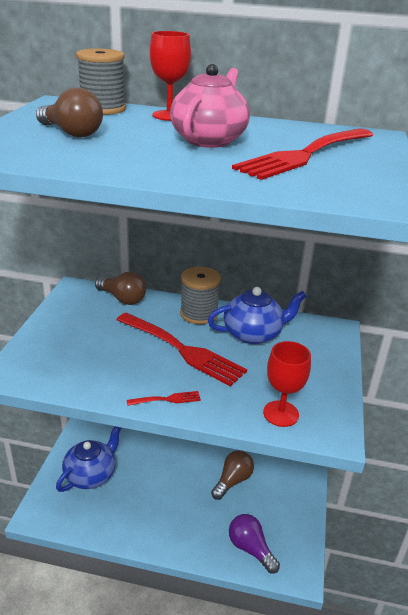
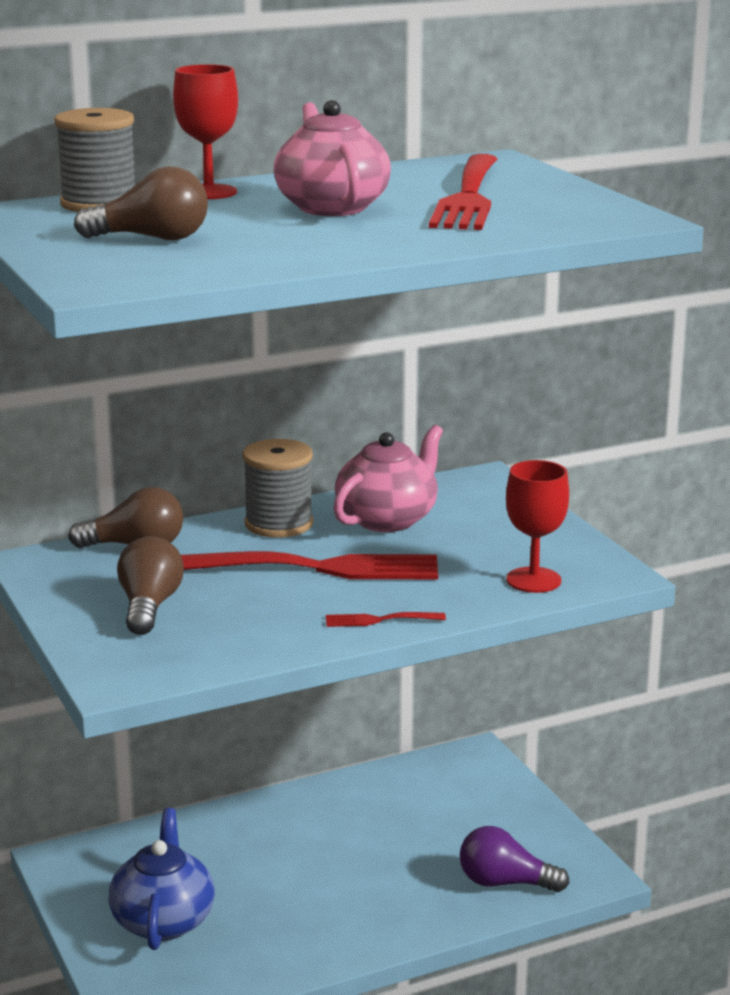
camera: 35 degrees left, 10 degrees down
(167, 399) = (379, 620): red fork -> red fork turned 135 degrees counterclockwise
(233, 480) = (395, 824): brown light bulb -> brown light bulb (149, 607)
(253, 334) = (388, 519): blue teapot -> pink teapot

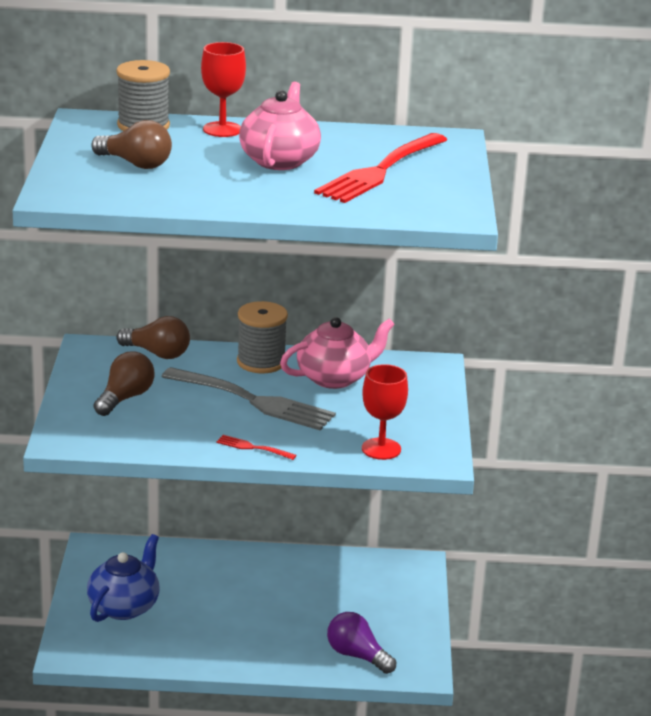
camera: 25 degrees right, 5 degrees up
(319, 568) = (253, 401): red fork -> grey fork

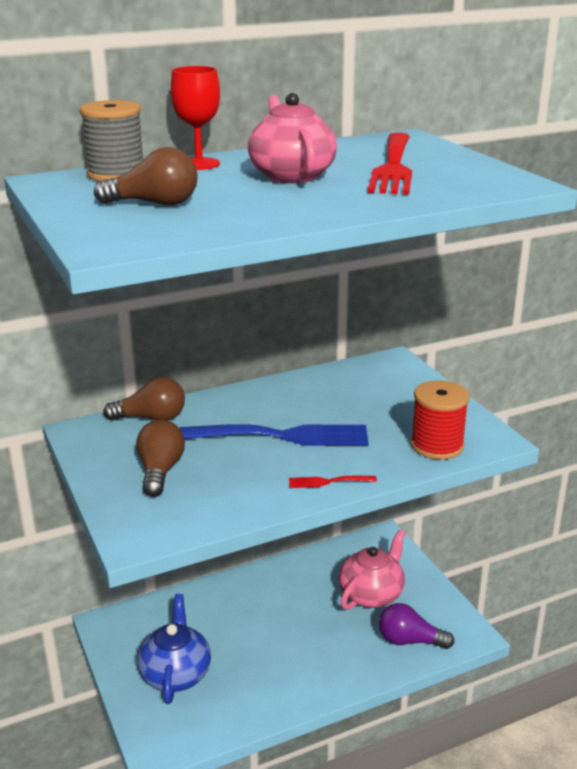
camera: 25 degrees left, 0 degrees up
(253, 401) = (282, 436): grey fork -> blue fork
(261, 362) = (252, 398): grey spool -> none
(335, 378) = (329, 394): pink teapot -> pink teapot (372, 594)
(381, 449) = (437, 445): red goblet -> red spool

